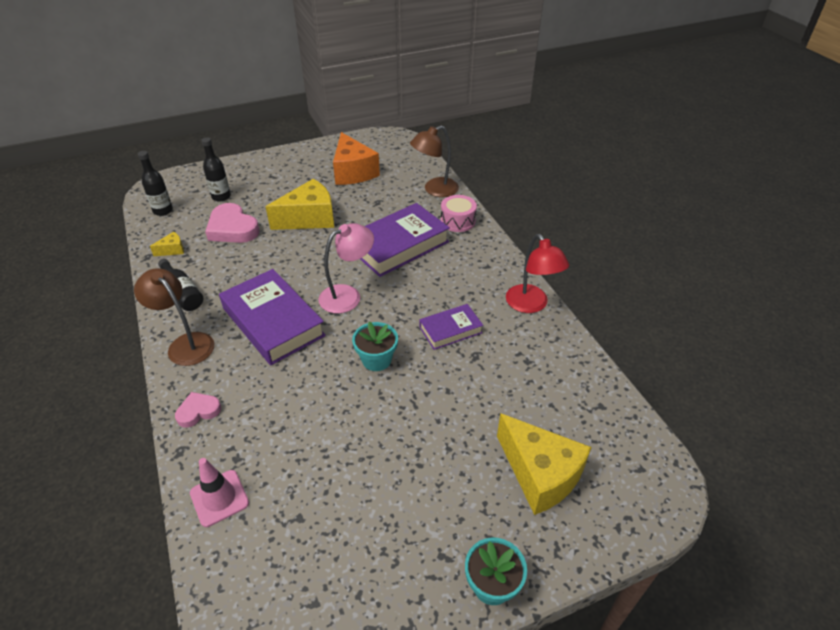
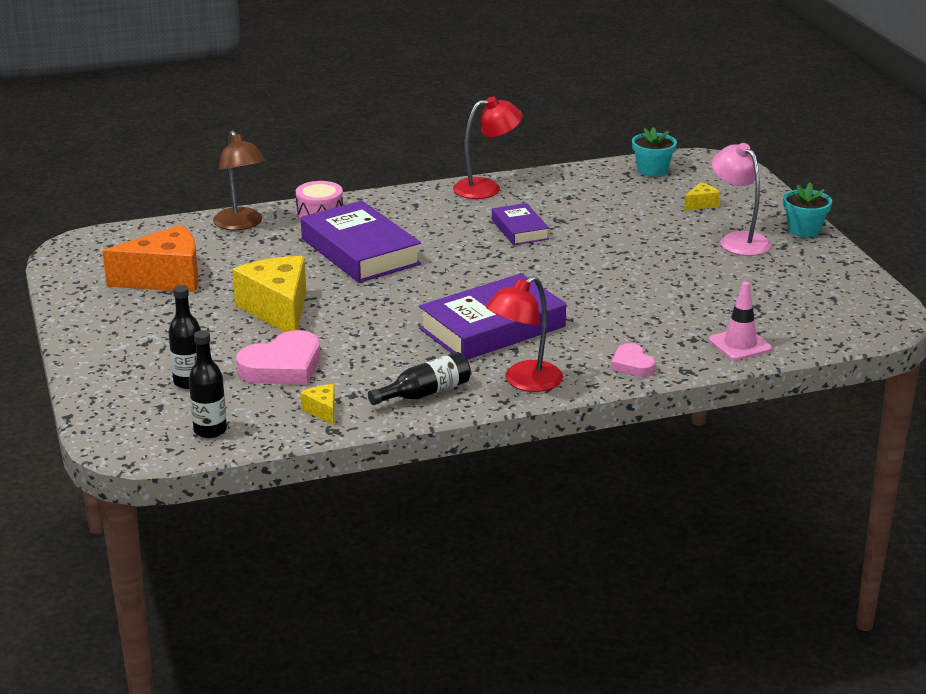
camera: 85 degrees left, 15 degrees down
(185, 344) = (524, 382): brown lamp -> red lamp
(348, 295) = (452, 283): pink lamp -> pink lamp (738, 240)
(376, 359) = (561, 268): turquoise flower pot -> turquoise flower pot (652, 170)
(540, 474) = (701, 204): yellow cheese -> yellow cheese, size x0.44

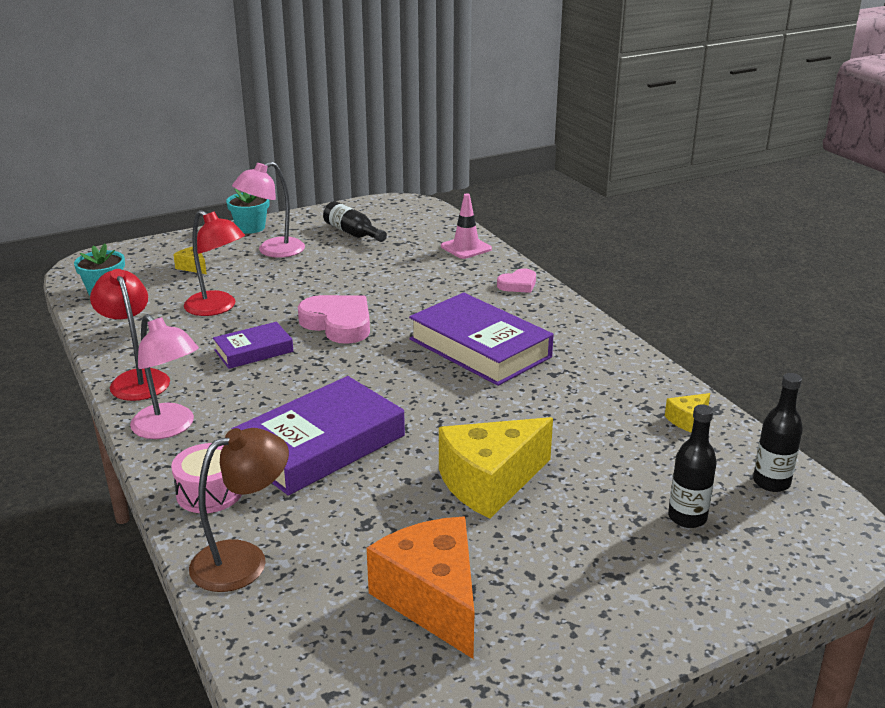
camera: 100 degrees left, 0 degrees up
(282, 367) = (617, 457): pink heart -> pink heart (338, 324)
(409, 201) = (170, 428): none -> pink lamp
(425, 393) = (619, 370): black bottle -> black bottle (353, 233)
(524, 382) = (572, 326): red lamp -> red lamp (217, 308)

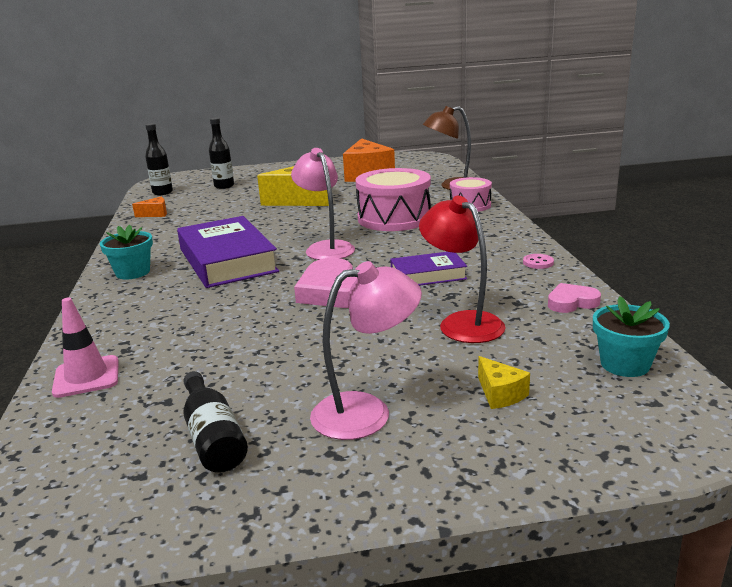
camera: 160 degrees left, 5 degrees down
(137, 379) = (538, 263): red lamp -> pink button
(170, 428) = (501, 232): pink lamp -> pink lamp (326, 248)
(250, 228) = (389, 488): turquoise flower pot -> turquoise flower pot (133, 272)
(321, 445) = (394, 218): purple book -> pink drum
(518, 285) = (108, 314): pink heart -> pink heart (571, 302)
(687, 420) = (155, 214): yellow cheese -> orange cheese

